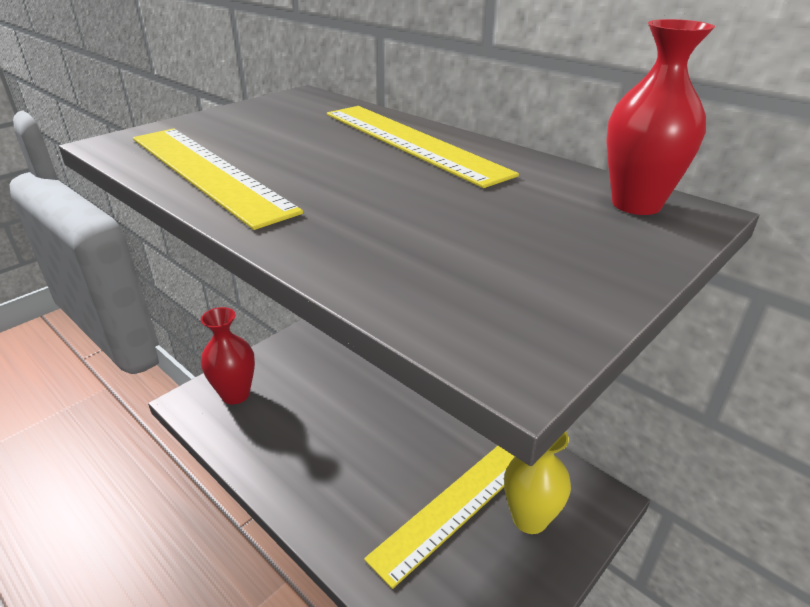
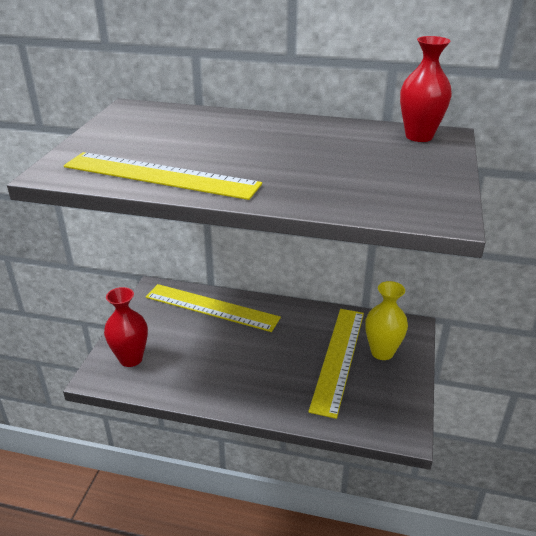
camera: 30 degrees left, 0 degrees up
(411, 142) = (258, 127): yellow ruler -> yellow ruler (211, 307)

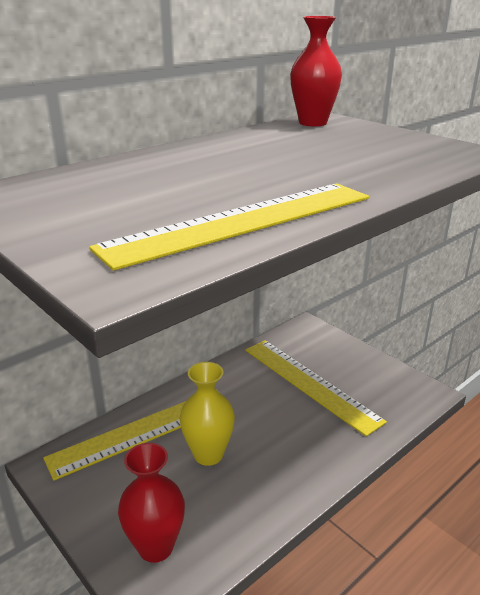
camera: 55 degrees left, 5 degrees down
(382, 352) = (324, 356): yellow vase -> yellow vase (208, 454)

